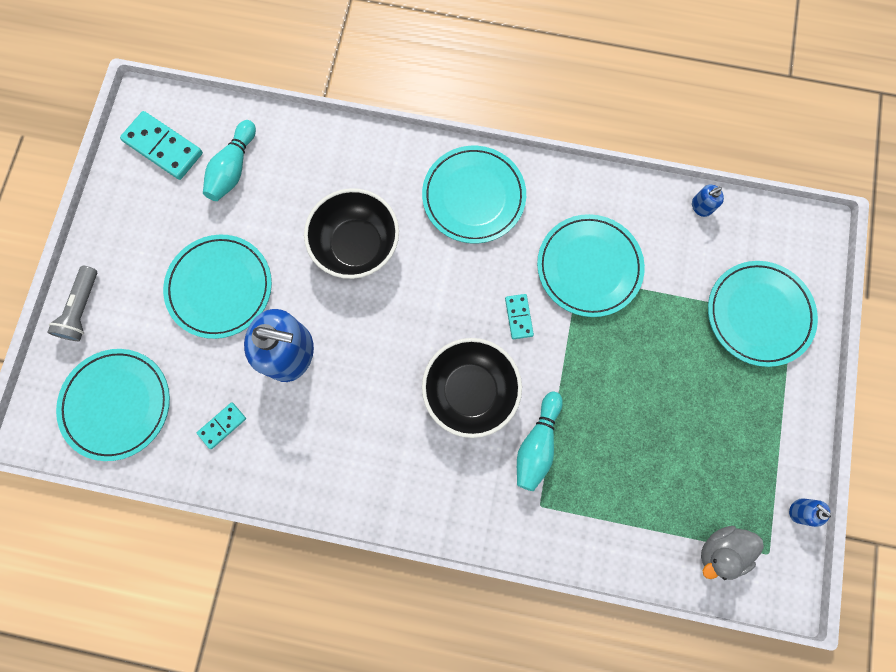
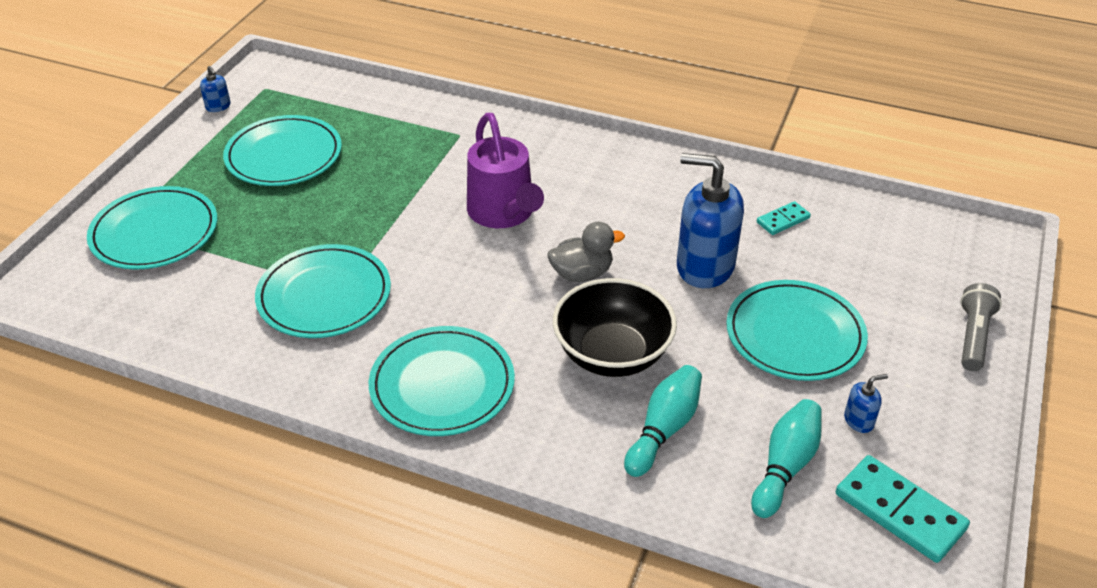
camera: 170 degrees left, 35 degrees down
(117, 404) = (907, 249): turquoise plate -> turquoise plate (284, 156)
(470, 391) = (504, 214): black bowl -> purple watering can
(519, 317) = (428, 264): turquoise domino -> none
(537, 444) = (447, 171): turquoise bowling pin -> turquoise bowling pin (663, 429)
(701, 206) = (149, 335): blue soap dispenser -> blue soap dispenser (859, 420)
(720, 550) = (306, 94): grey duck -> grey duck (582, 274)

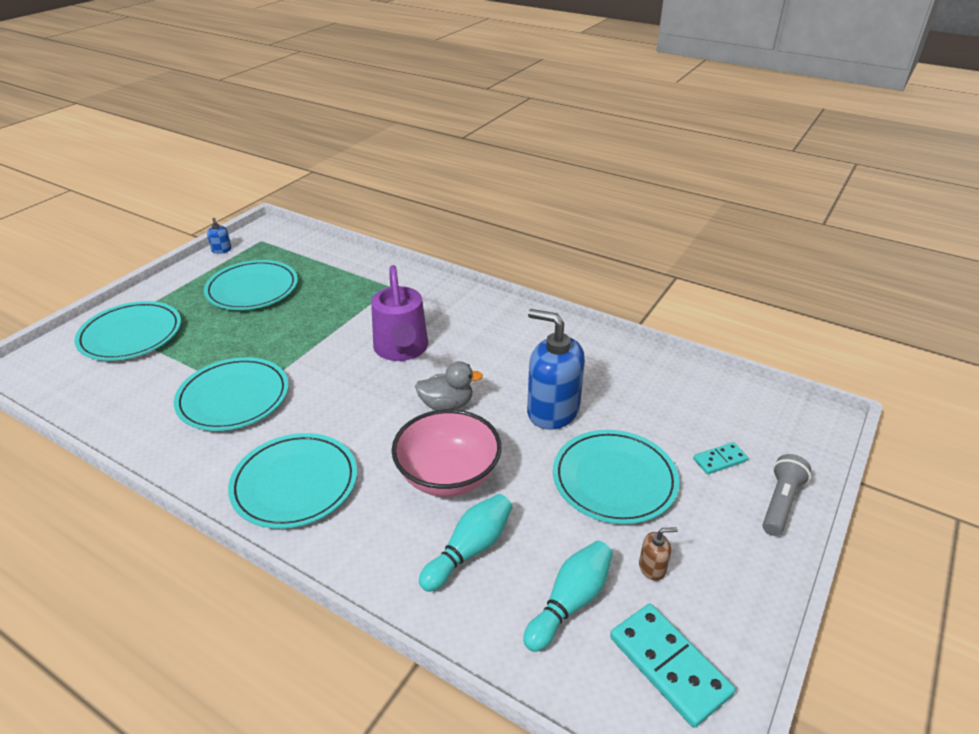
camera: 10 degrees right, 5 degrees down
(612, 354) = (448, 476): black bowl -> pink bowl
(783, 220) = (632, 380): turquoise domino -> turquoise domino (720, 460)
(859, 420) = (652, 568): blue soap dispenser -> brown soap dispenser

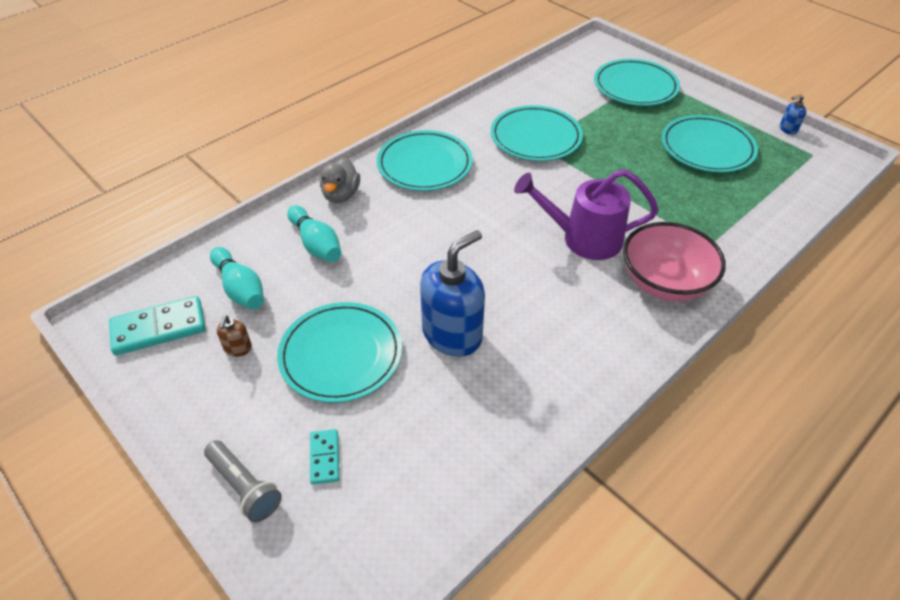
camera: 105 degrees right, 10 degrees up
(447, 405) = (487, 258): grey duck -> grey duck (341, 195)
(448, 476) = (396, 244): pink bowl -> pink bowl (664, 283)

